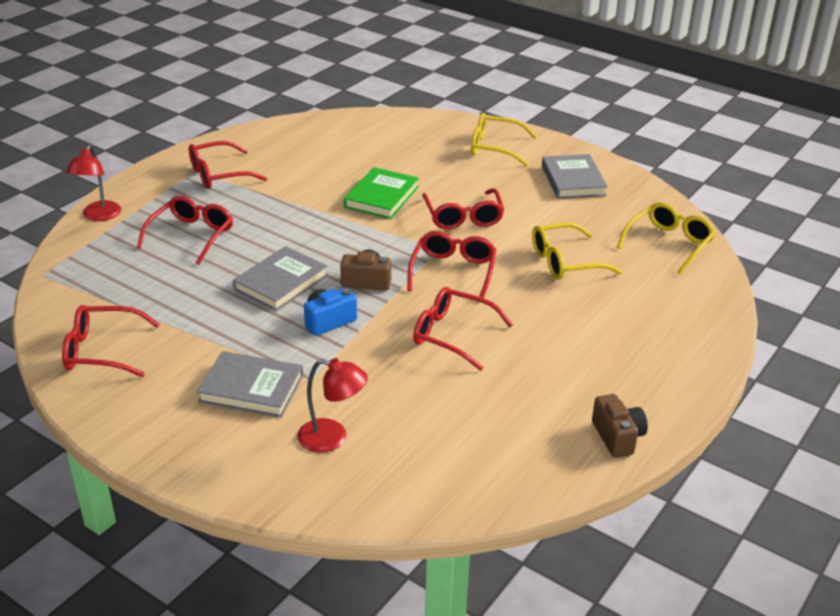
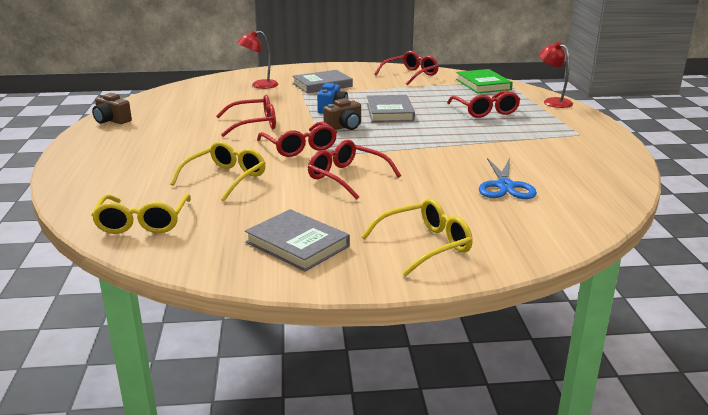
camera: 140 degrees right, 10 degrees down
(219, 174) = (562, 138): red glasses -> none
(365, 159) = (505, 186): none -> blue scissors
(381, 197) = (430, 167): green book -> green book (483, 84)

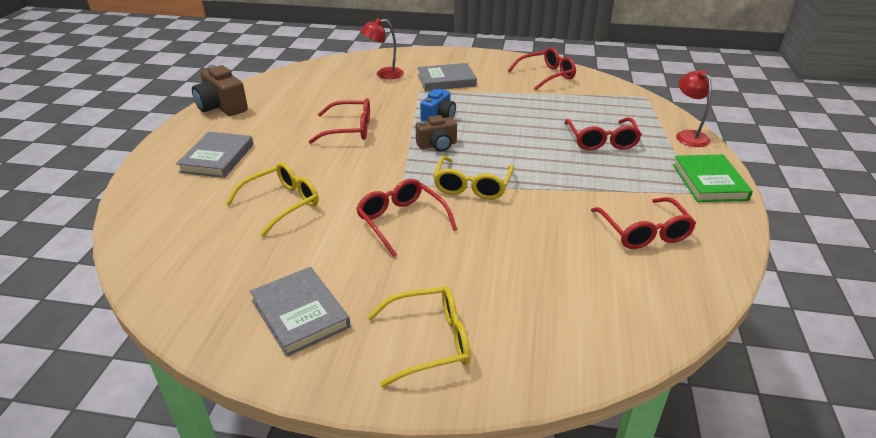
camera: 15 degrees right, 10 degrees up
(112, 120) = (222, 107): brown camera -> brown camera, size x1.50
(143, 222) = (174, 253): yellow glasses -> yellow glasses (472, 186)
(299, 147) = (377, 169): red glasses -> red glasses (644, 232)
(389, 112) = (496, 129): grey book -> grey book (217, 158)
(483, 84) = (619, 99): green book -> green book (709, 182)
(505, 186) = (565, 263): blue scissors -> none

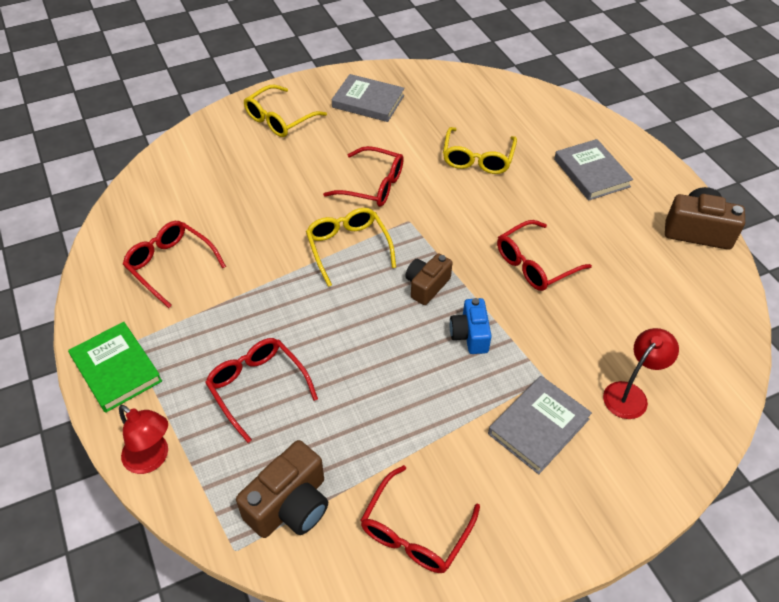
camera: 145 degrees right, 15 degrees up
(607, 99) = (290, 505): none -> brown camera

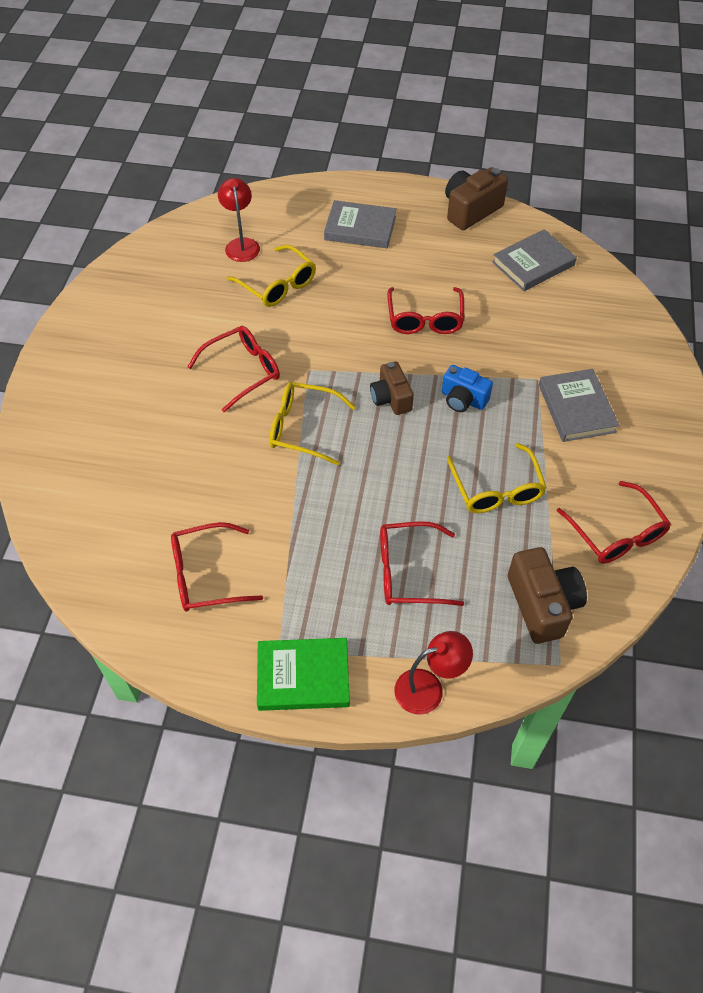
camera: 55 degrees left, 5 degrees up
(279, 119) = (83, 393): yellow glasses -> yellow glasses (496, 489)
(368, 101) = (128, 316): grey book -> grey book (533, 264)
(630, 394) = (585, 340): red lamp -> red lamp (241, 244)

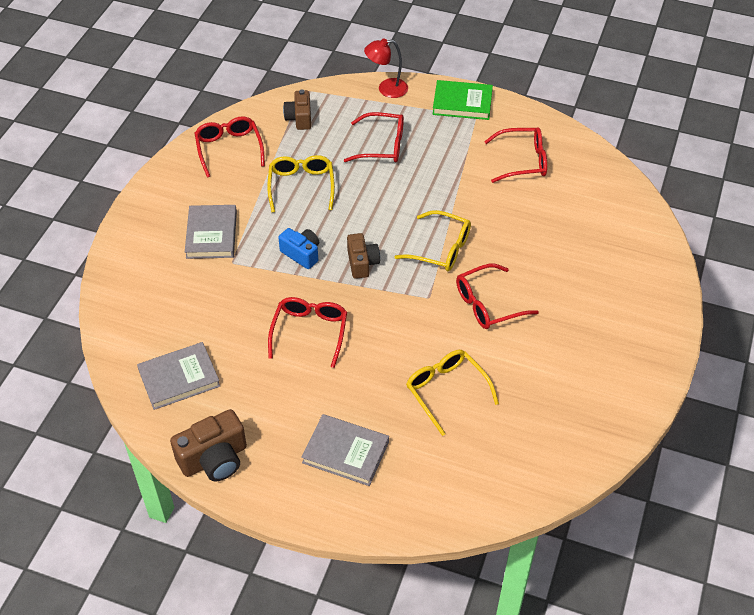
camera: 170 degrees left, 5 degrees down
(241, 244) = (480, 449): red lamp -> none
(542, 604) = (299, 118): brown camera -> brown camera, size x0.67

